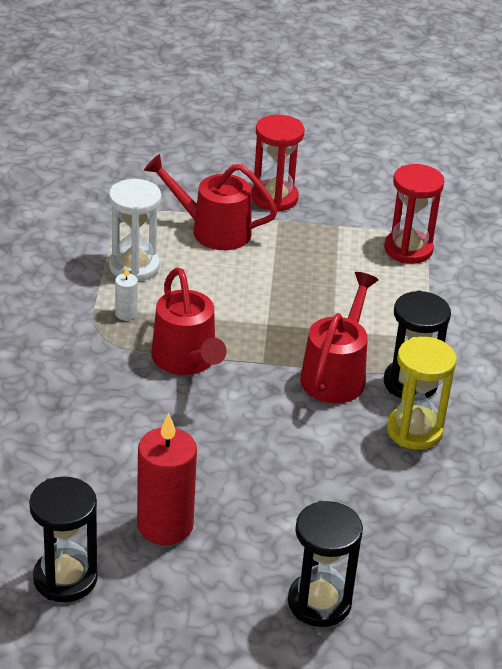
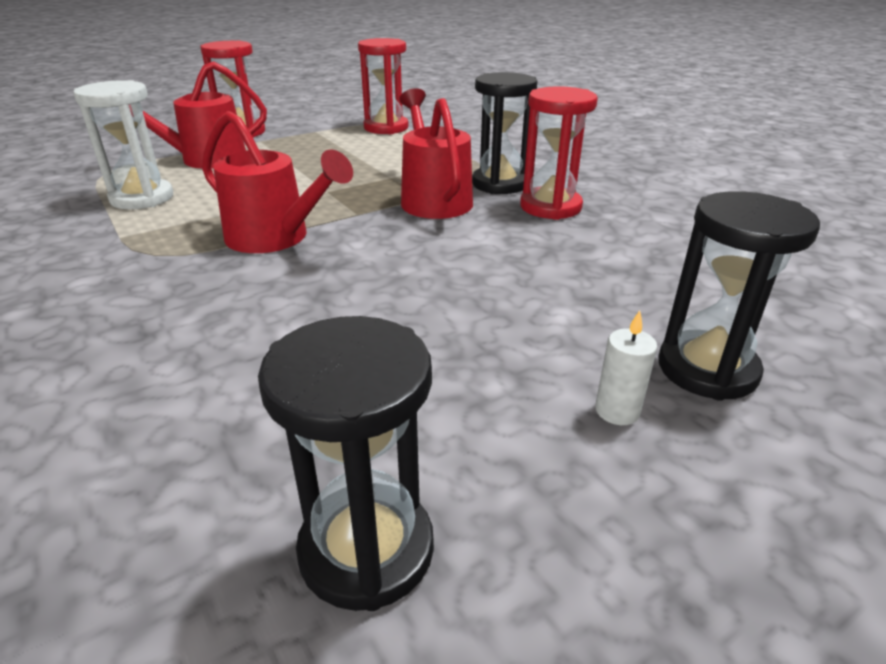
camera: 35 degrees left, 5 degrees down
(126, 314) = (165, 229): white candle -> white candle (617, 411)
(165, 525) = (432, 388): red candle -> none
(414, 430) = (550, 207): yellow hourglass -> red hourglass

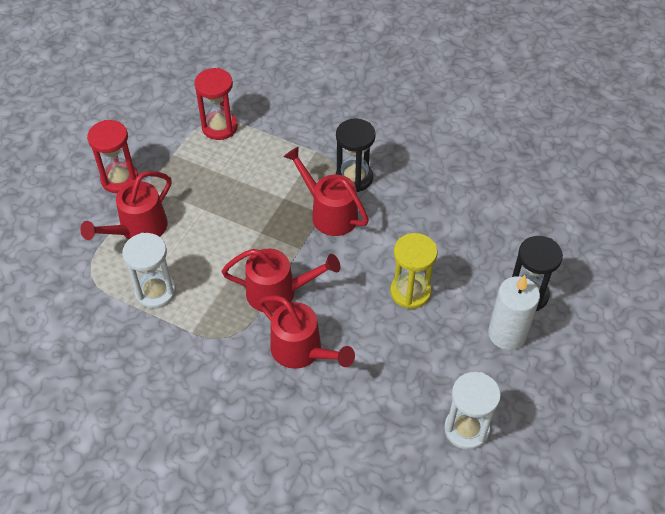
camera: 30 degrees left, 20 degrees up
(219, 300) = (302, 351): none -> red watering can
(366, 549) = (466, 429): black hourglass -> white hourglass
(469, 295) = (410, 292): none -> yellow hourglass
(550, 207) = (398, 192): red hourglass -> none
(617, 411) = (507, 334): white candle -> white candle, size x2.17

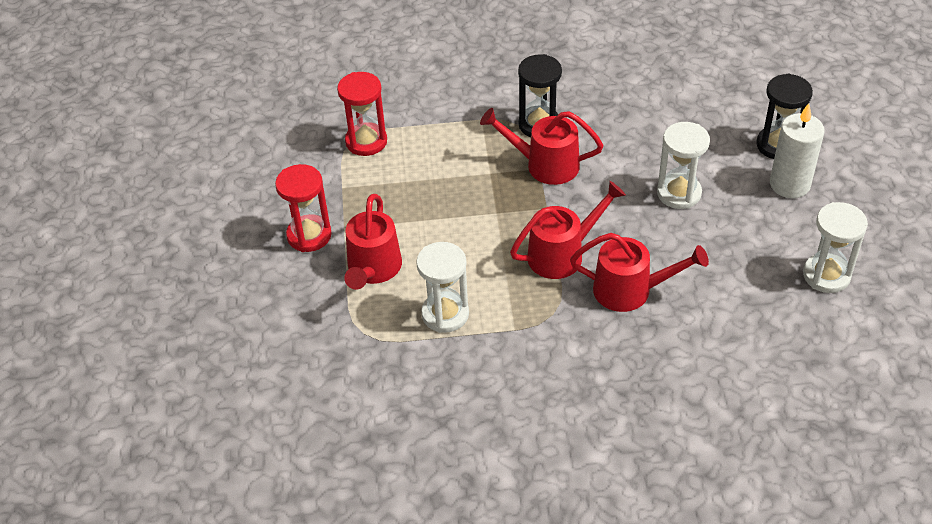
camera: 30 degrees left, 5 degrees down
(410, 292) = (679, 193): yellow hourglass -> white hourglass

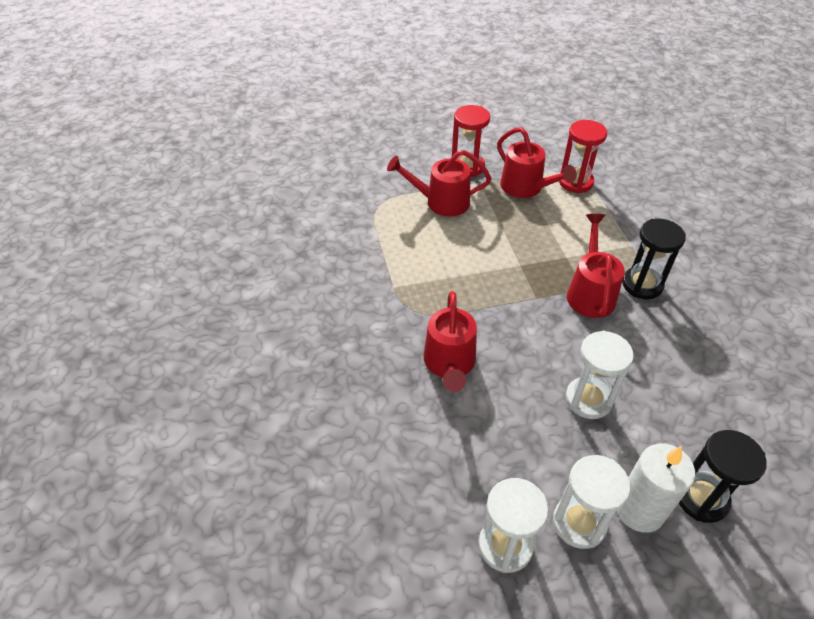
camera: 80 degrees right, 0 degrees up
(445, 314) = (403, 245): white hourglass -> white hourglass (579, 523)
(563, 253) = (483, 312): red watering can -> red watering can (526, 188)

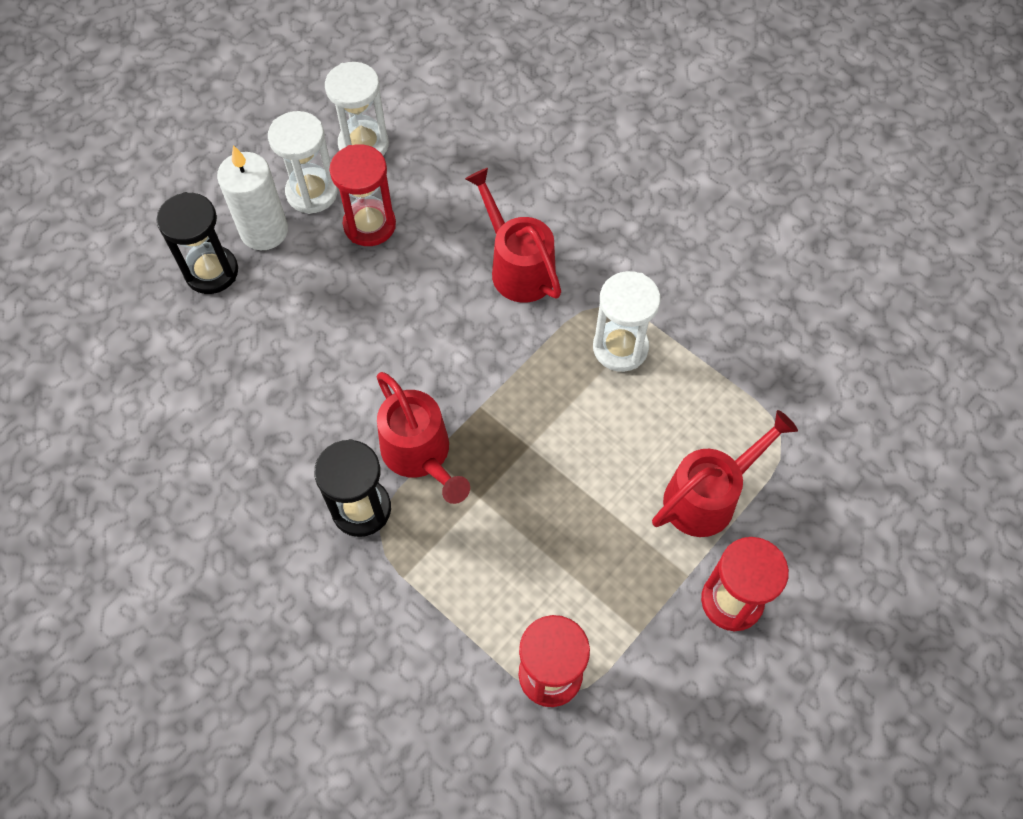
camera: 145 degrees right, 15 degrees up
(526, 188) = (614, 608): red watering can -> none
(542, 461) = (369, 225): none -> red hourglass
(588, 399) = (356, 309): white hourglass -> white hourglass (620, 347)

